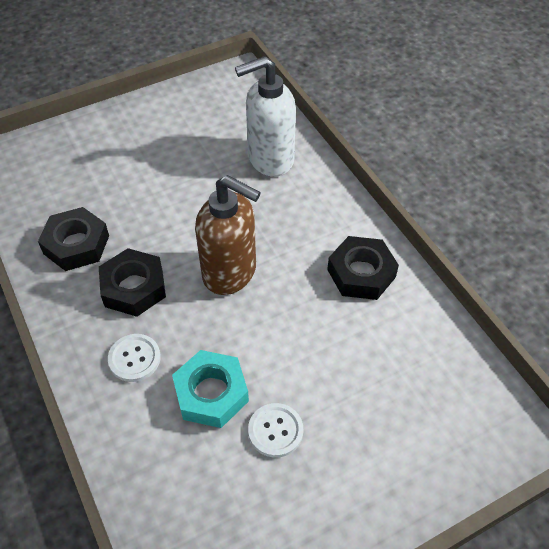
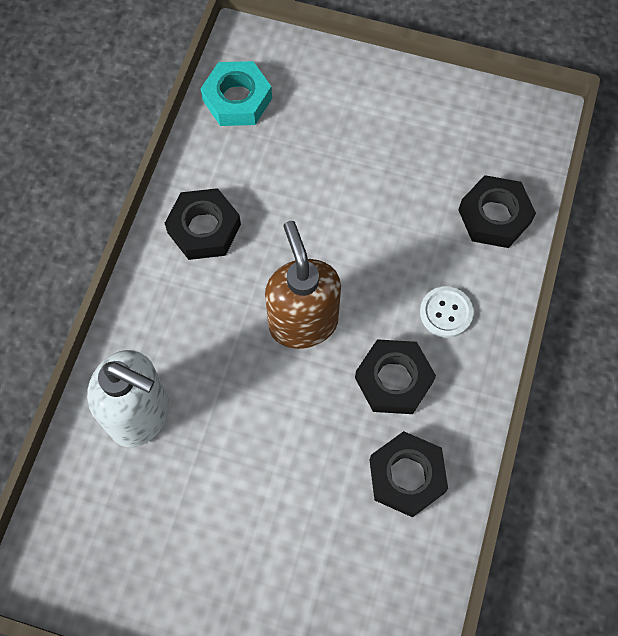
camera: 135 degrees left, 15 degrees up
(159, 469) = (494, 216): none -> black nut
(211, 393) = (413, 236): turquoise nut -> turquoise nut (237, 99)
(275, 431) = (394, 174): white button -> none

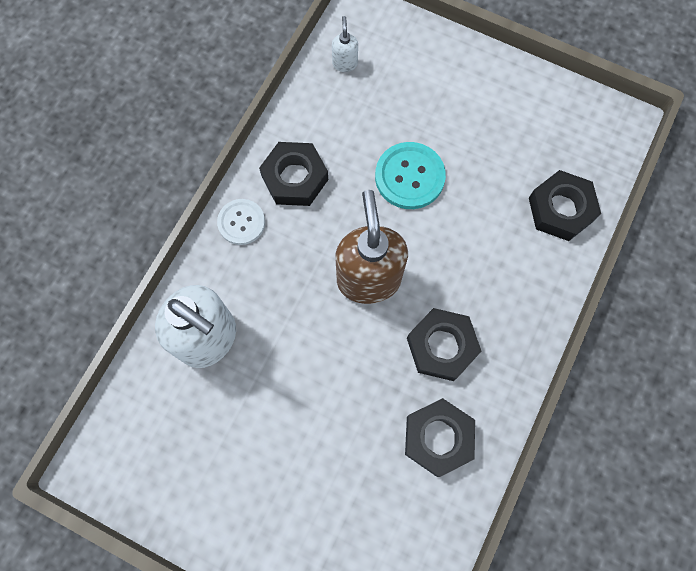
camera: 10 degrees right, 5 degrees up
(237, 99) = (345, 63): turquoise nut -> white soap dispenser
(328, 208) = (409, 177): none -> turquoise button
(446, 312) = (500, 292): white button -> white button (241, 222)

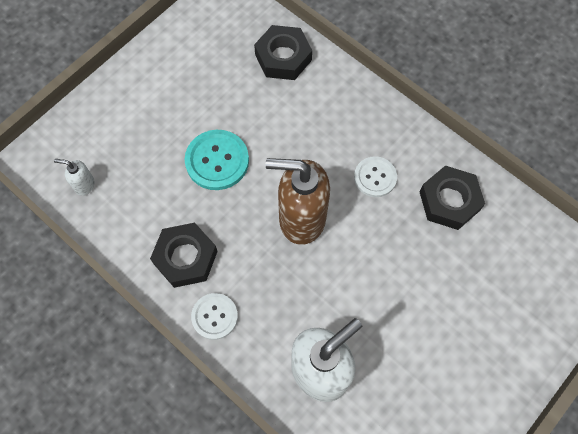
camera: 75 degrees left, 5 degrees down
(441, 346) = (375, 177): black nut -> white button

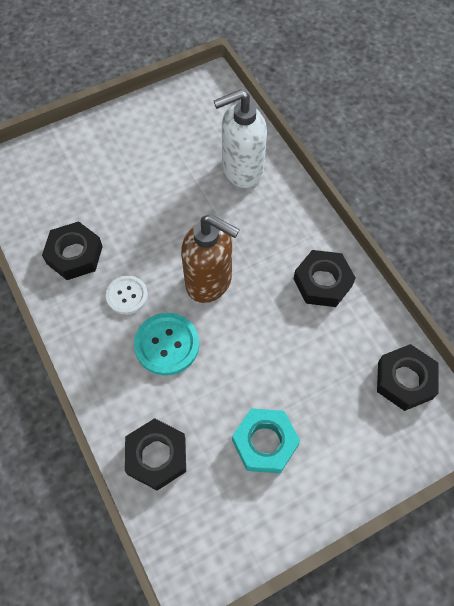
camera: 160 degrees left, 5 degrees down
(84, 185) = (405, 380): white soap dispenser -> black nut
(198, 94) = (265, 443): none -> turquoise nut
(214, 316) = (310, 230): white button -> none
(217, 161) = (267, 361): turquoise button -> turquoise button (167, 344)

